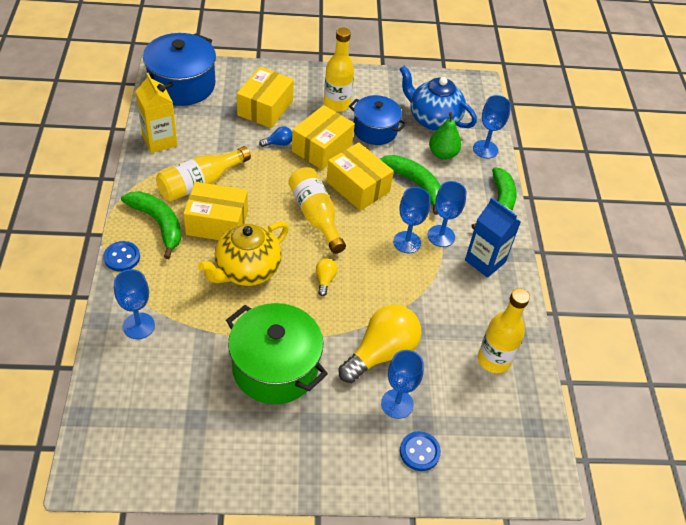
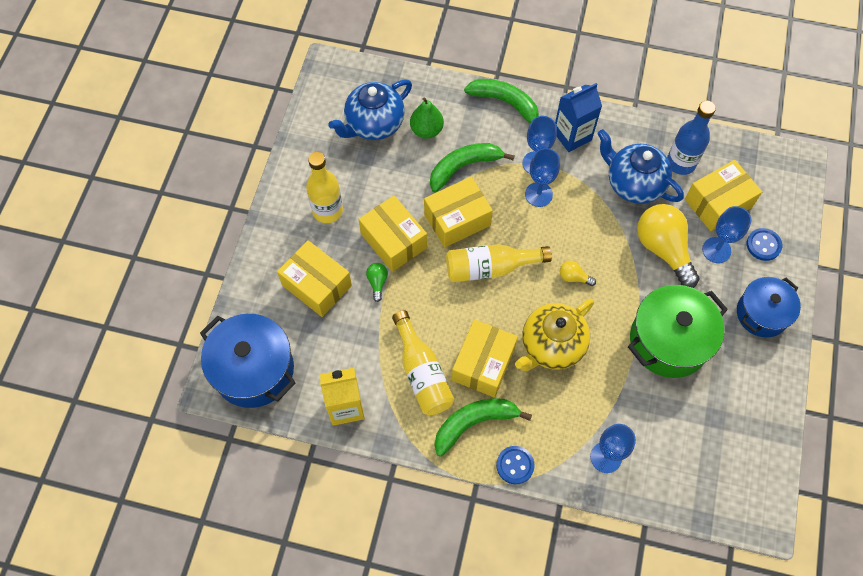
camera: 70 degrees left, 15 degrees up
(246, 270) = (551, 346): yellow teapot -> yellow teapot turned 75 degrees clockwise
(278, 143) = (377, 282): blue light bulb -> green light bulb
(375, 130) = (378, 183): blue pot -> blue pot (762, 314)
(450, 319) = (633, 184): none -> blue teapot
(457, 400) = (718, 203): none -> yellow box
(485, 149) = (428, 90): blue goblet -> none
(494, 360) = (681, 163): yellow bottle -> blue bottle

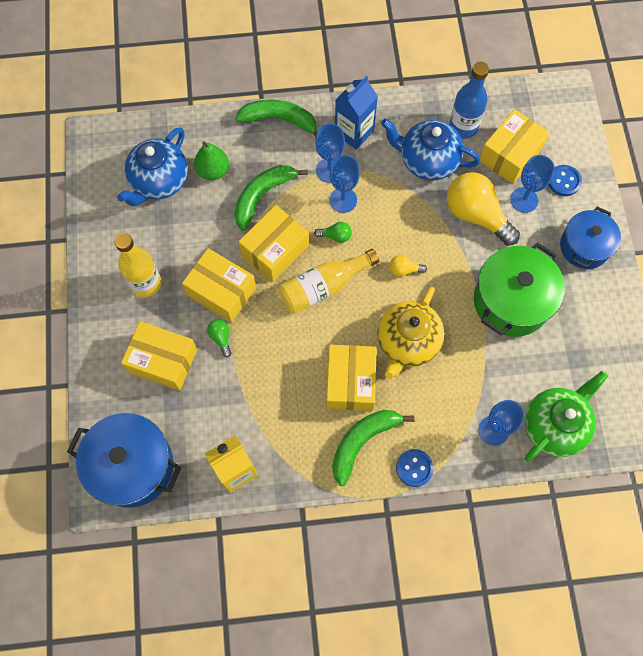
camera: 20 degrees left, 5 degrees up
(422, 373) = (296, 411): yellow bottle -> none
(519, 225) = (335, 236): none -> green light bulb
(668, 474) = (554, 425): none -> green teapot

